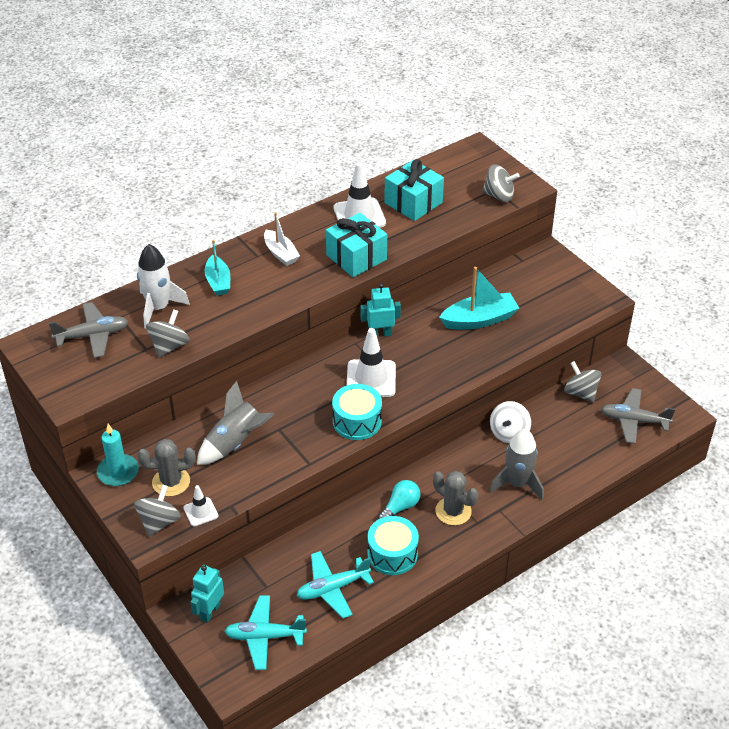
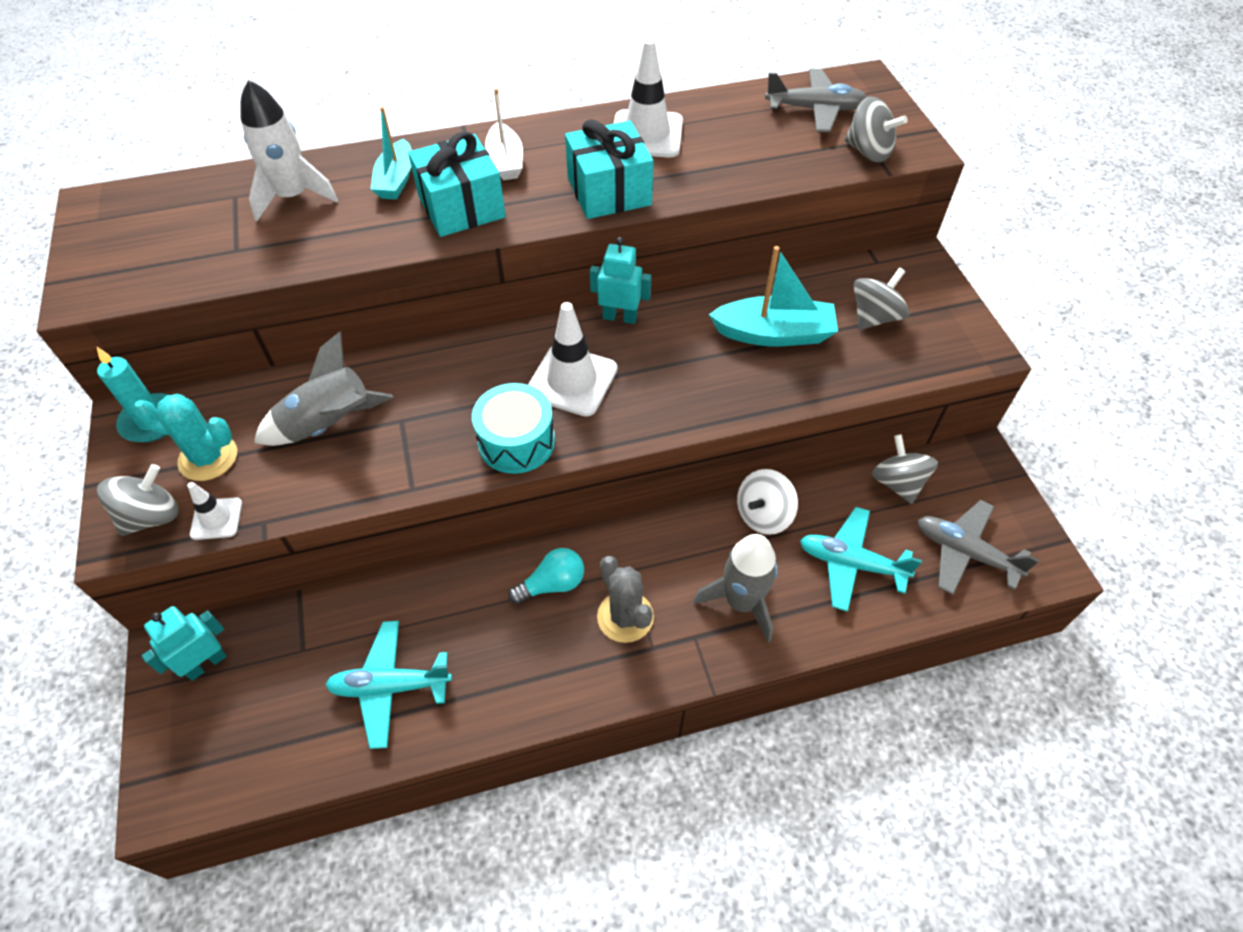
camera: 20 degrees right, 10 degrees up
(92, 336) = (181, 213): grey plane -> grey plane (815, 109)
(169, 346) = (268, 254): grey spinning top -> grey spinning top (874, 317)
(171, 482) = (208, 458): grey cactus -> turquoise cactus
(265, 636) = (254, 734): turquoise plane -> turquoise plane (851, 564)
(392, 554) = (503, 658): turquoise drum -> none
(413, 203) = (734, 134): turquoise gift -> turquoise gift (461, 207)

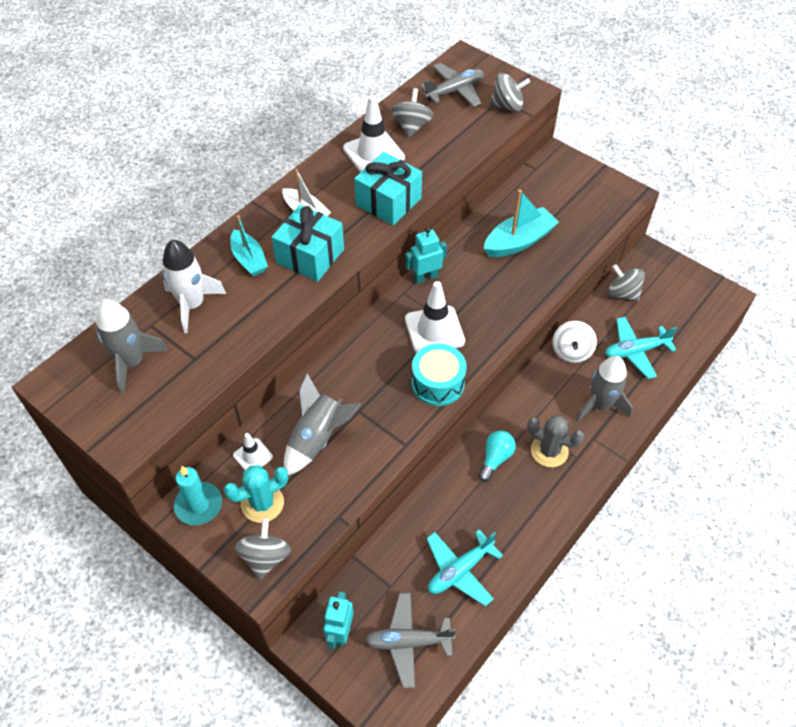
camera: 35 degrees left, 0 degrees up
(177, 222) = (132, 362): none -> grey rocket
(216, 519) = (308, 533): white traffic cone -> white traffic cone (253, 456)
(874, 317) = (561, 203): grey spinning top -> grey spinning top (412, 126)
(965, 553) = (683, 312): grey plane -> grey plane (408, 642)

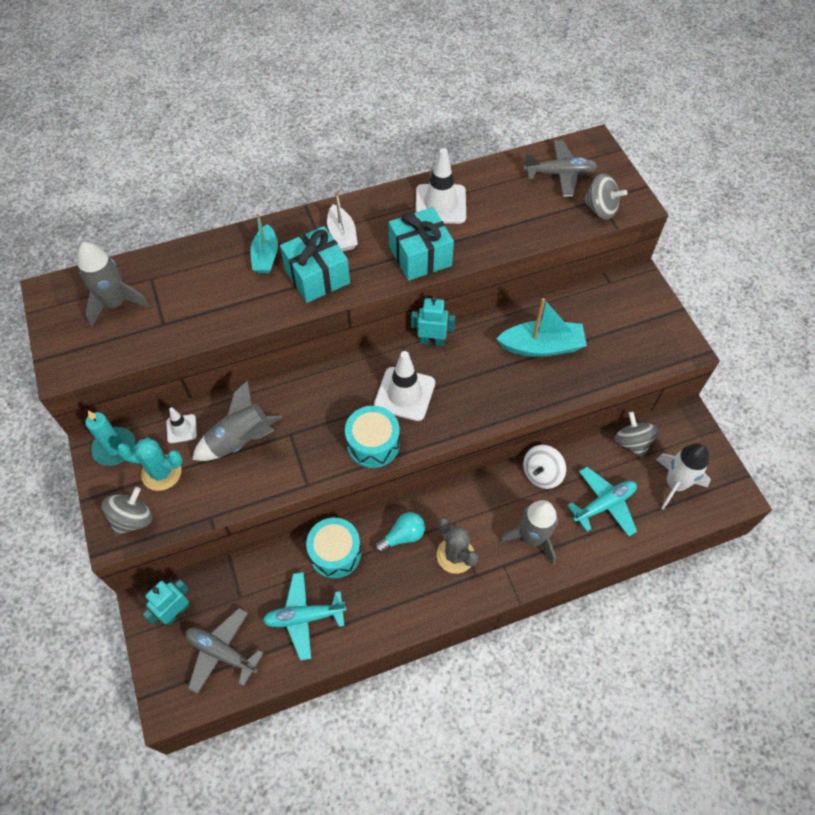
camera: 30 degrees right, 5 degrees up
(192, 305) = (194, 276): white rocket -> white rocket (675, 484)
(412, 126) = (494, 192): grey spinning top -> none
(448, 503) = (335, 553): none -> turquoise drum
(635, 351) = (604, 505): turquoise plane -> turquoise plane turned 135 degrees clockwise

